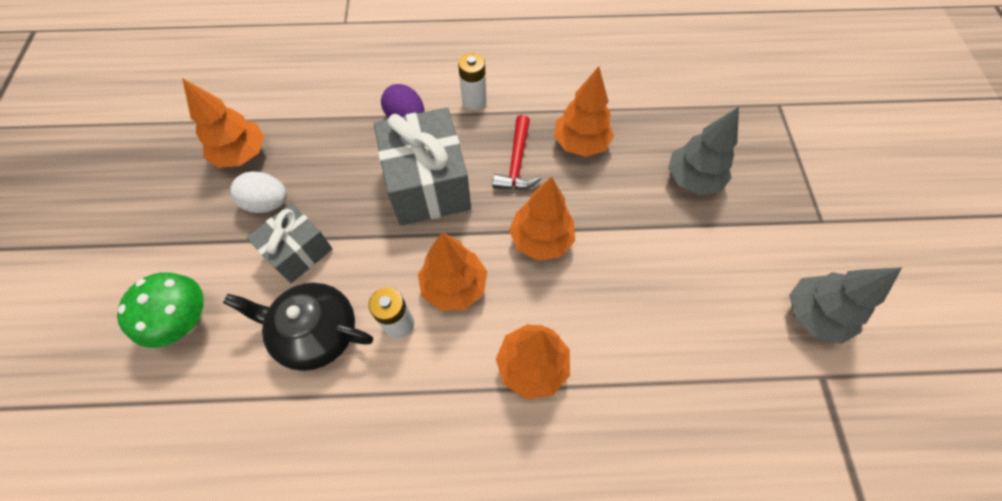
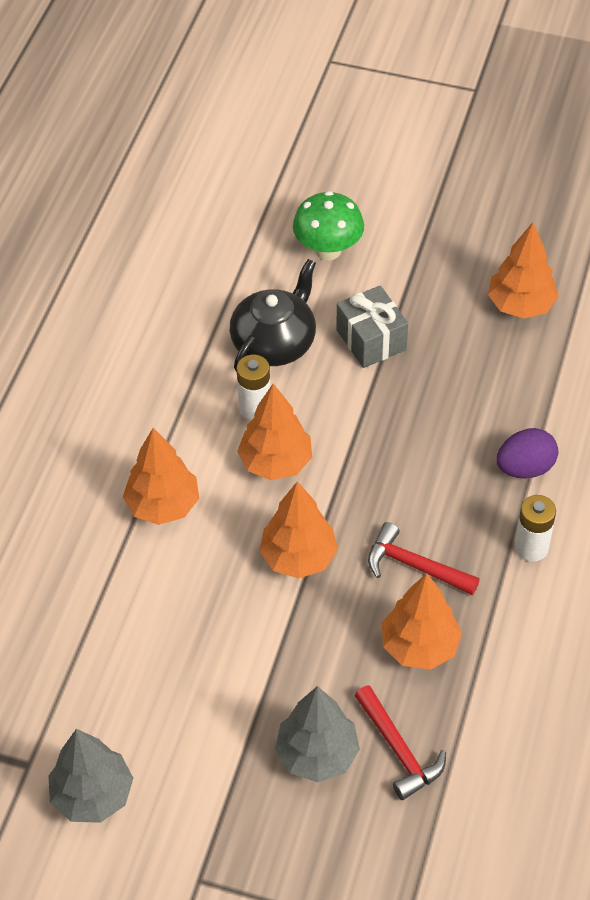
camera: 110 degrees right, 10 degrees down
(268, 203) = (443, 321): white egg -> none
(428, 184) = (415, 468): grey gift -> none
(662, 136) = (398, 750): none -> red hammer

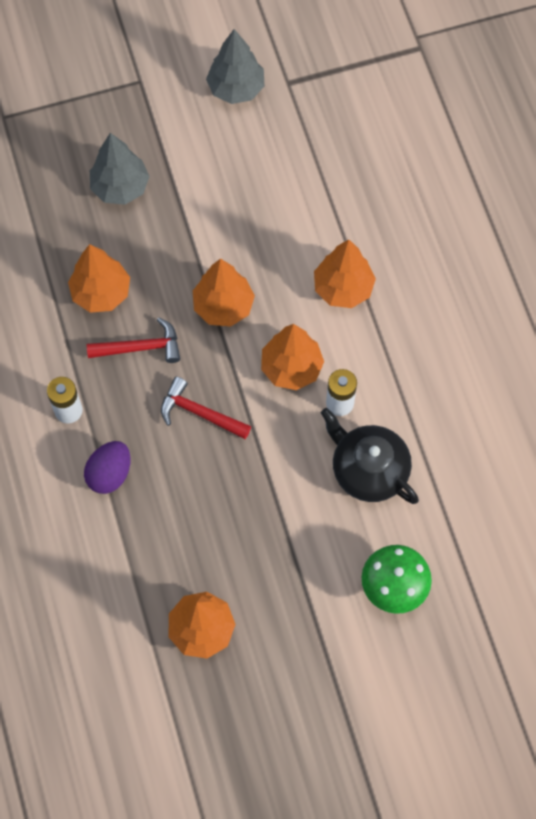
camera: 145 degrees right, 15 degrees up
(274, 342) = (368, 469): black teapot -> black teapot turned 135 degrees clockwise
(371, 340) = (297, 519): grey gift -> none
(398, 750) = (72, 219): red hammer -> red hammer (200, 413)

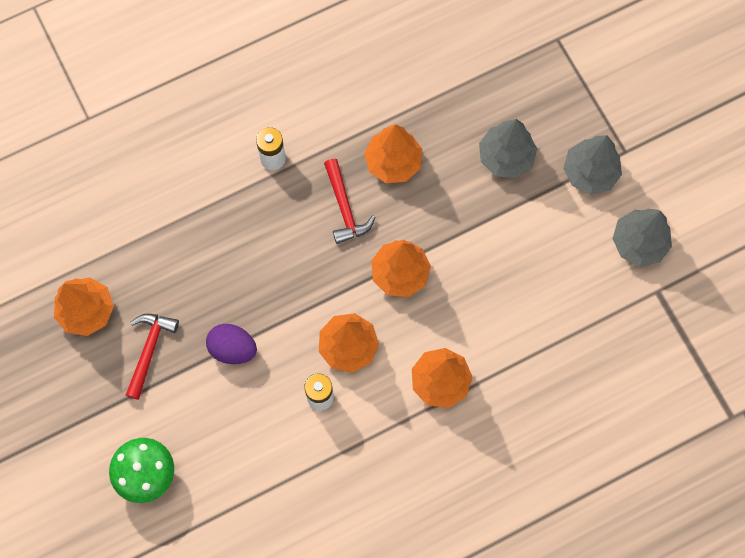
camera: 80 degrees right, 5 degrees up
(110, 474) = (218, 205): purple egg -> purple egg (233, 348)
(154, 116) = (589, 173): none -> grey tree
(200, 413) = (289, 272): red hammer -> red hammer (149, 350)
(368, 469) = (258, 434): black teapot -> none

